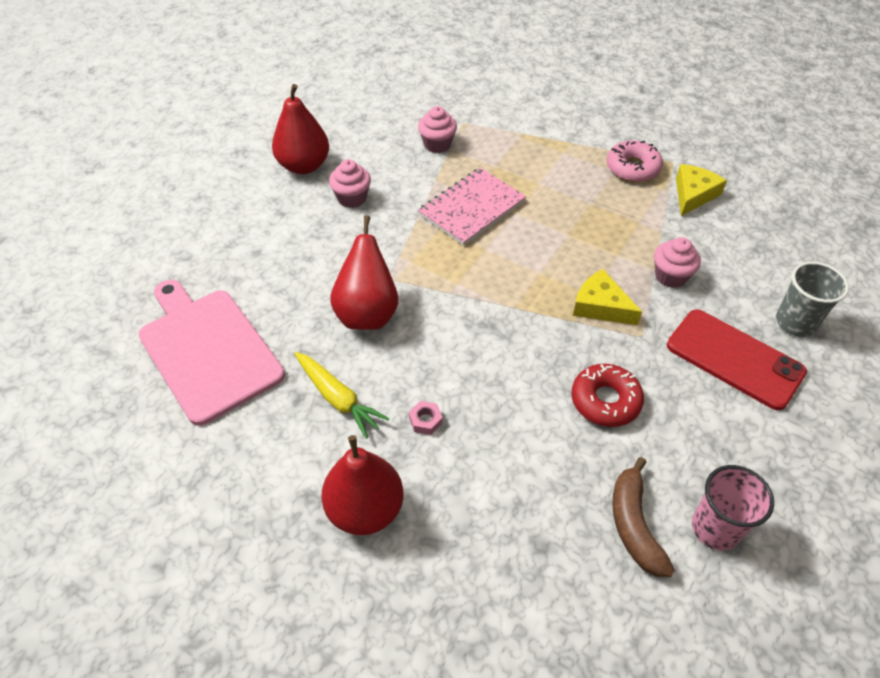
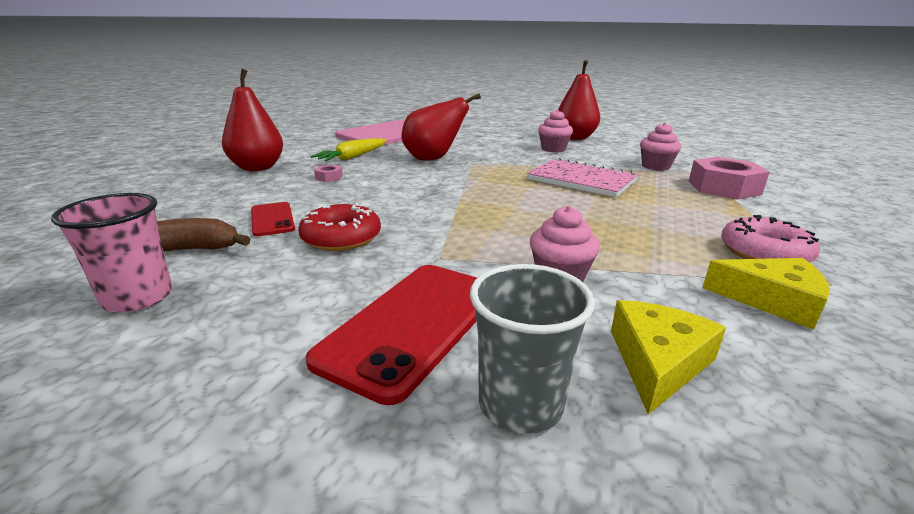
camera: 80 degrees right, 25 degrees down
(505, 129) = (723, 188): none -> pink nut
(559, 461) = (272, 219): none -> red phone
(600, 306) = (479, 234): yellow cheese -> yellow cheese (657, 362)

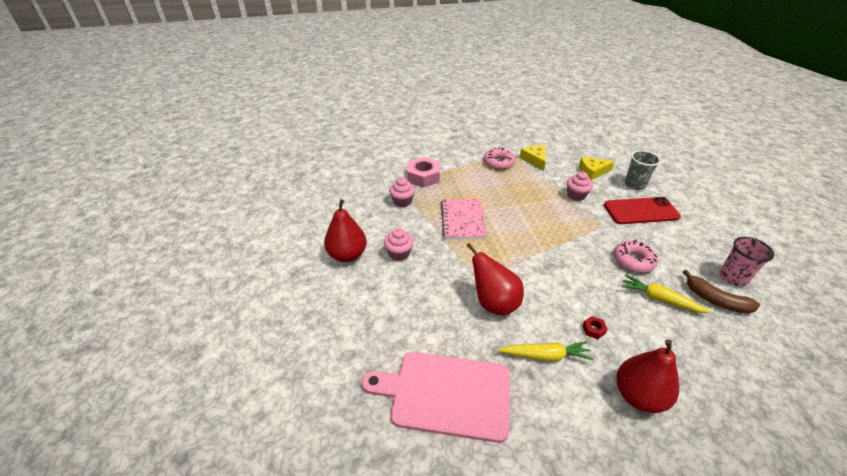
camera: 125 degrees left, 15 degrees up
(272, 219) = (659, 299): red phone -> yellow carrot
(329, 177) = (593, 329): pink nut -> red nut
(341, 238) = (633, 261): red donut -> pink donut

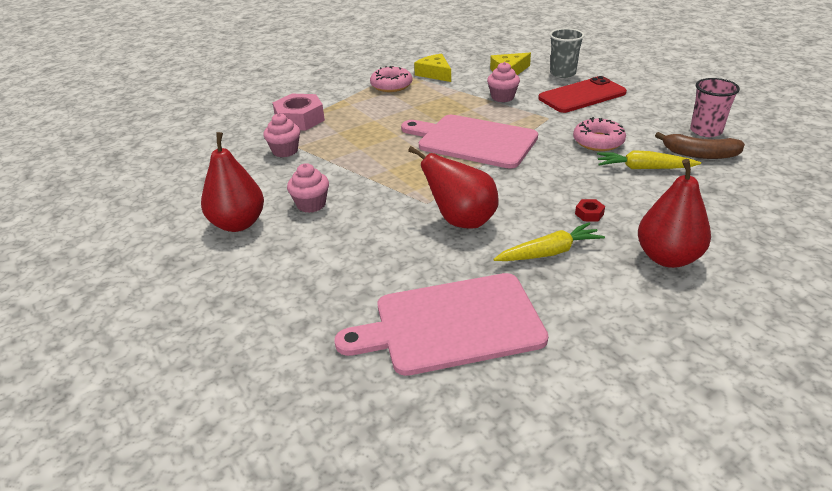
camera: 20 degrees left, 5 degrees down
(462, 220) = (377, 151): pink notebook -> none
(535, 231) = (473, 141): none -> pink cutting board

